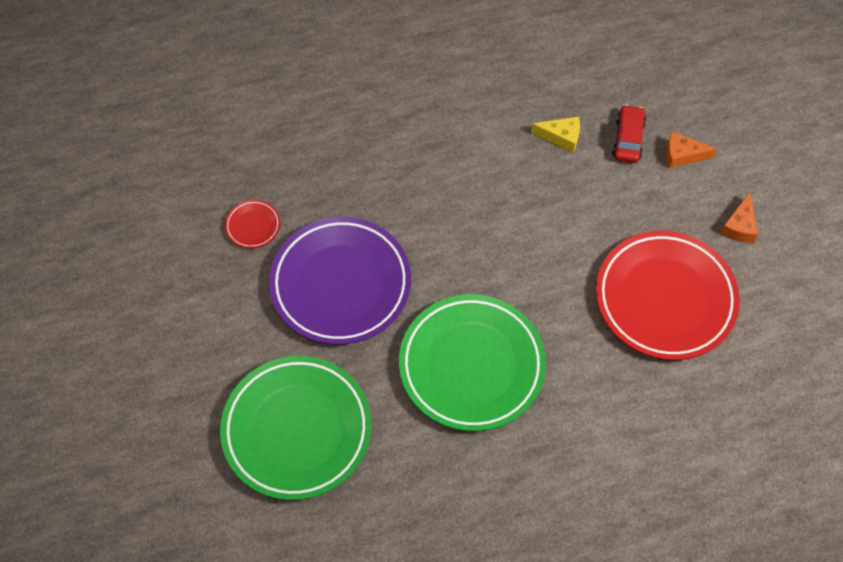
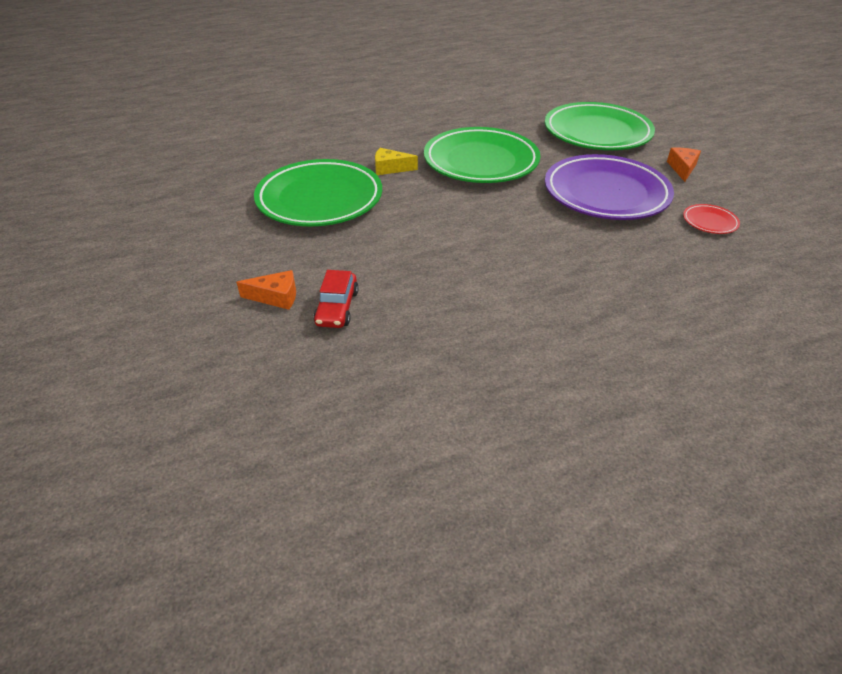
camera: 175 degrees right, 20 degrees down
(561, 137) = (416, 305): yellow cheese -> yellow cheese (390, 168)
(665, 298) = (320, 199): red plate -> green plate
(739, 226) = (233, 245): orange cheese -> orange cheese (682, 168)

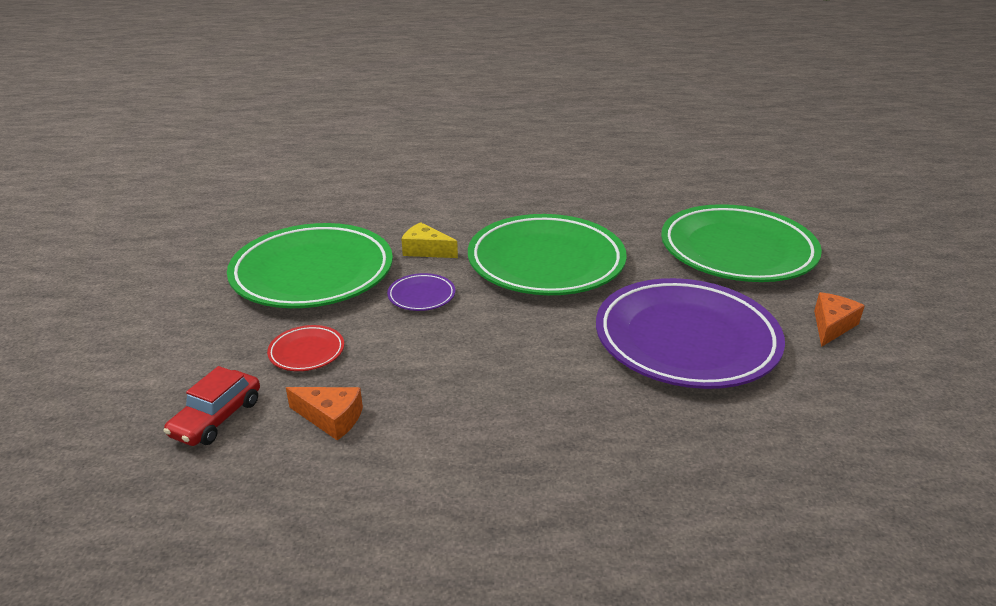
camera: 20 degrees right, 10 degrees down
(276, 297) = (163, 385): orange cheese -> orange cheese (331, 418)
(413, 199) = (421, 296): none -> purple plate
(709, 222) = (818, 417): red plate -> red plate (307, 352)

